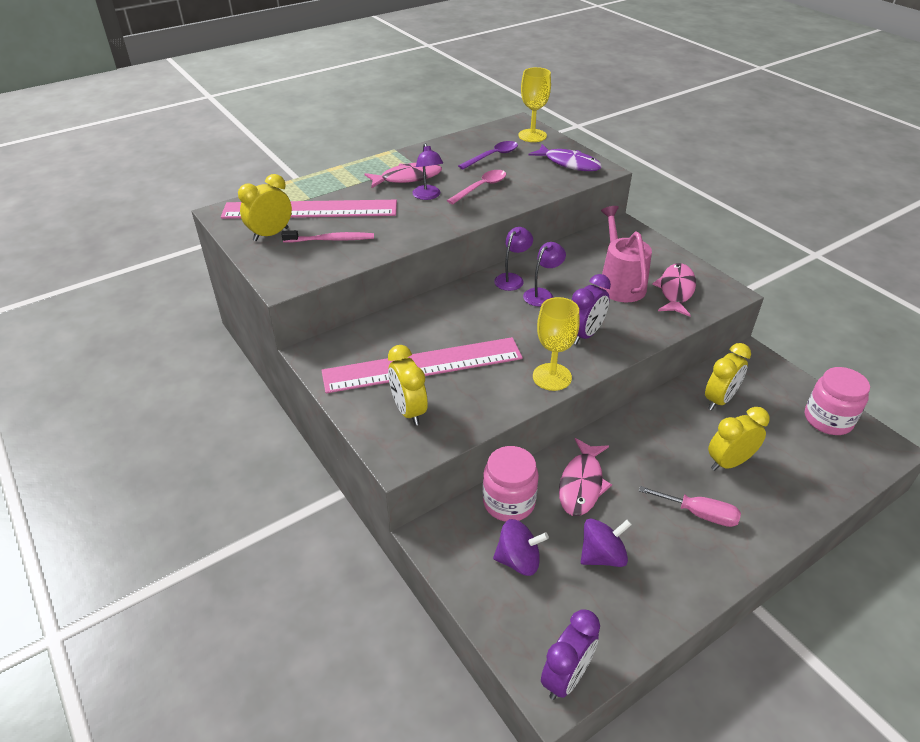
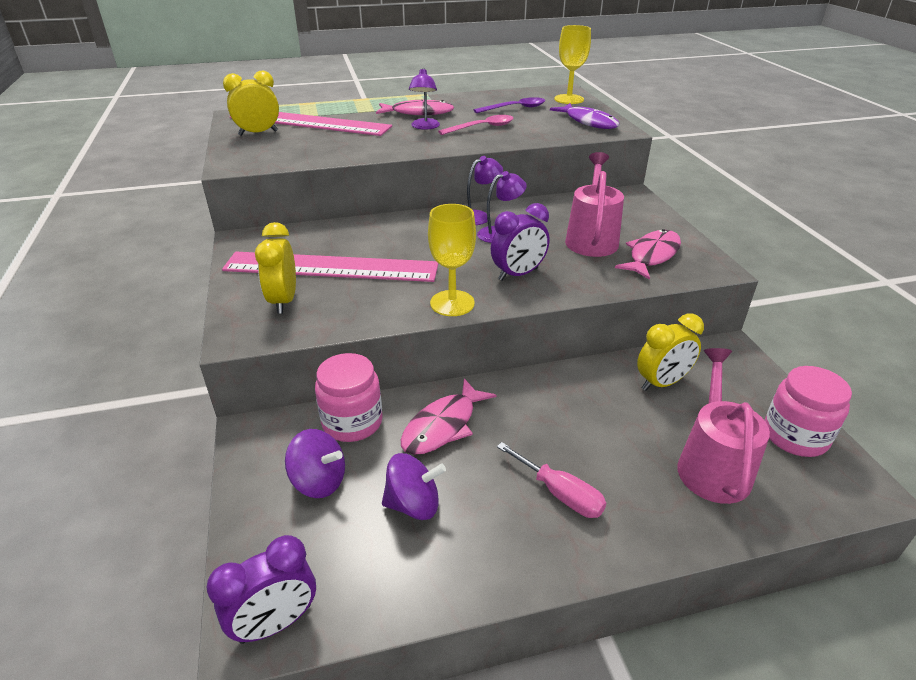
camera: 20 degrees right, 5 degrees down
(330, 240) = (305, 143): pink toothbrush -> none
(729, 462) = (633, 449): yellow clock -> none
(786, 459) = (712, 465): none -> pink watering can

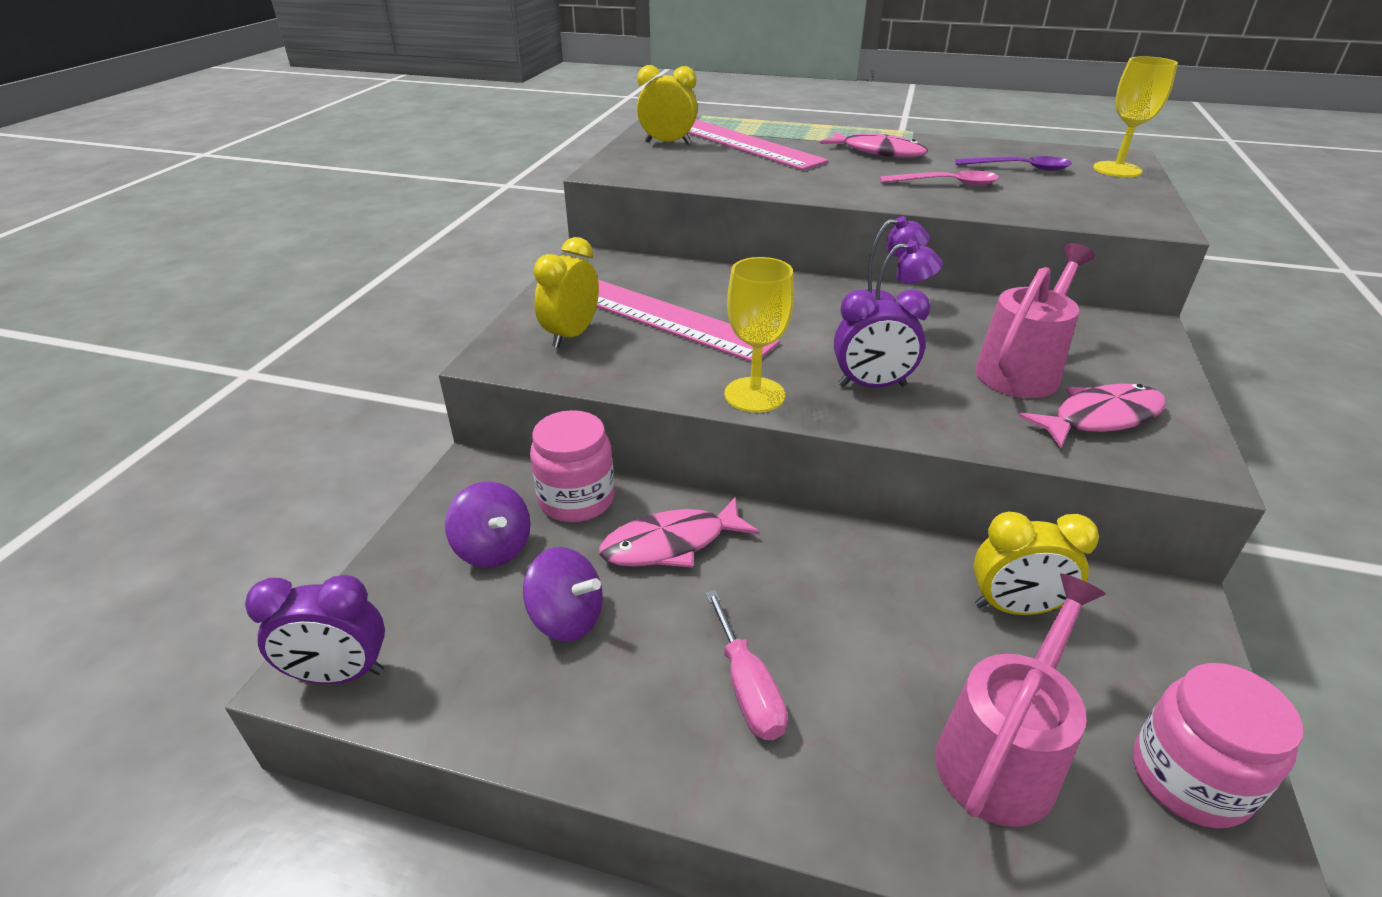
camera: 30 degrees right, 0 degrees up
(425, 127) = (869, 170): purple lamp -> none
(588, 122) = (1118, 205): purple fish -> none

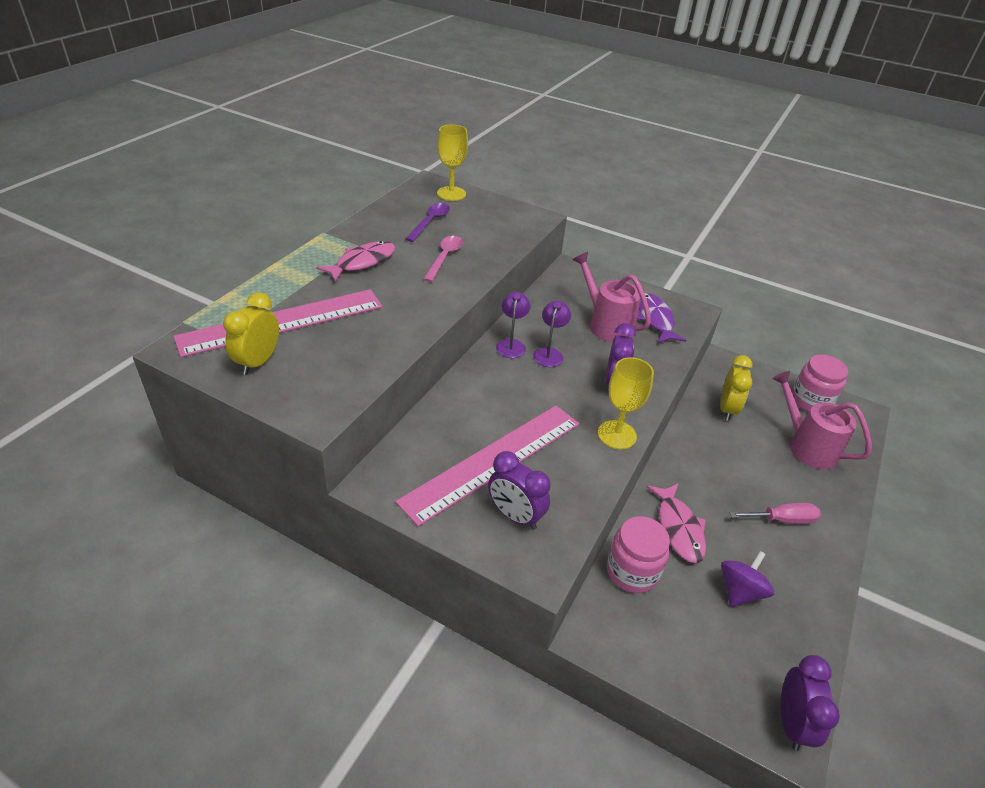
camera: 80 degrees left, 5 degrees up
(493, 548) = (679, 626): purple spinning top -> none
(571, 335) = (515, 516): yellow clock -> purple clock
(1100, 418) = (655, 319): pink fish -> purple fish

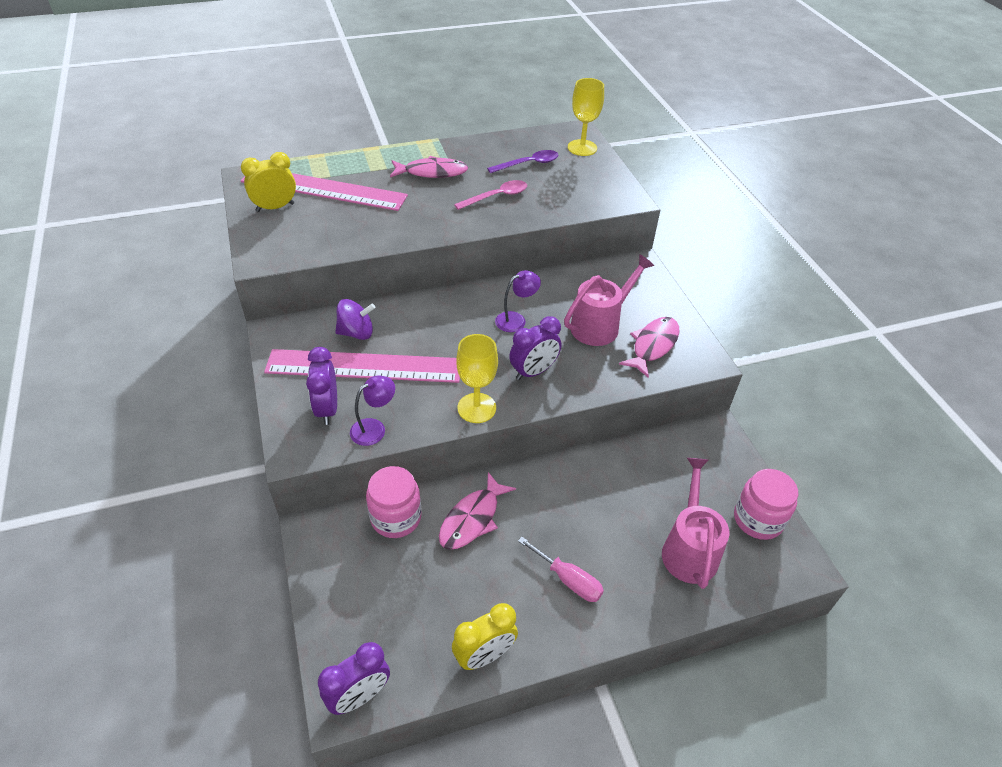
camera: 45 degrees right, 5 degrees up
(511, 344) = (496, 296): purple lamp -> purple lamp (374, 428)
(606, 324) = (600, 325): pink watering can -> pink watering can turned 45 degrees clockwise
(655, 319) = (653, 346): purple fish -> pink fish
(727, 409) = (655, 469): yellow clock -> yellow clock (484, 655)
(740, 591) = (453, 593): purple spinning top -> purple spinning top (356, 333)

